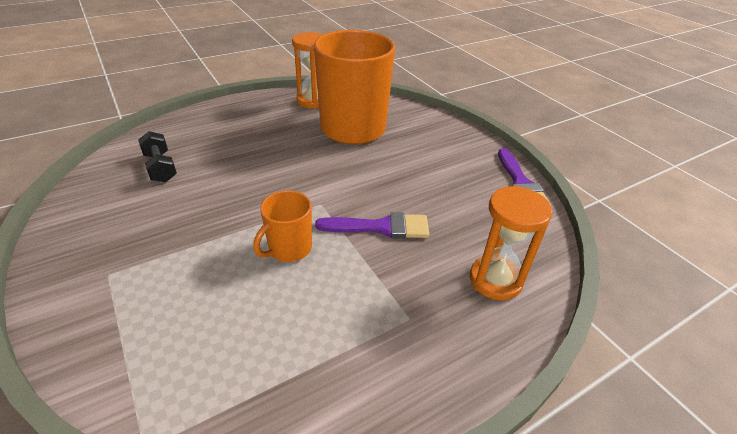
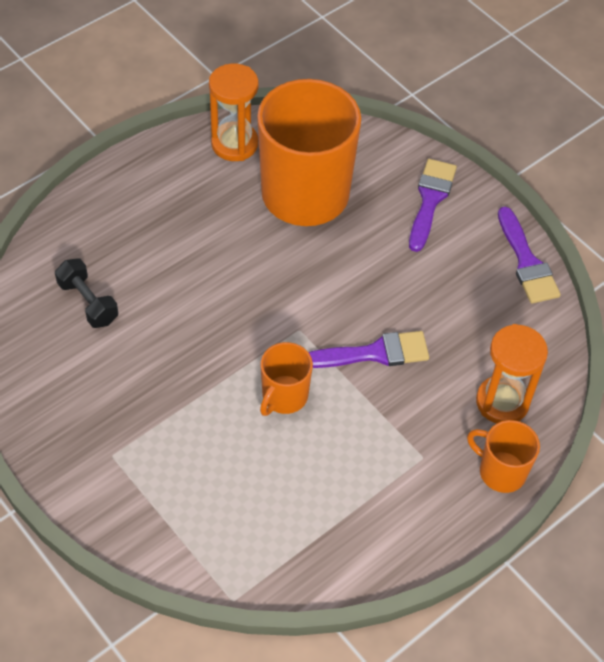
camera: 10 degrees left, 15 degrees up
(446, 141) = (430, 200): none -> purple brush
(490, 344) = (500, 471): none -> orange mug

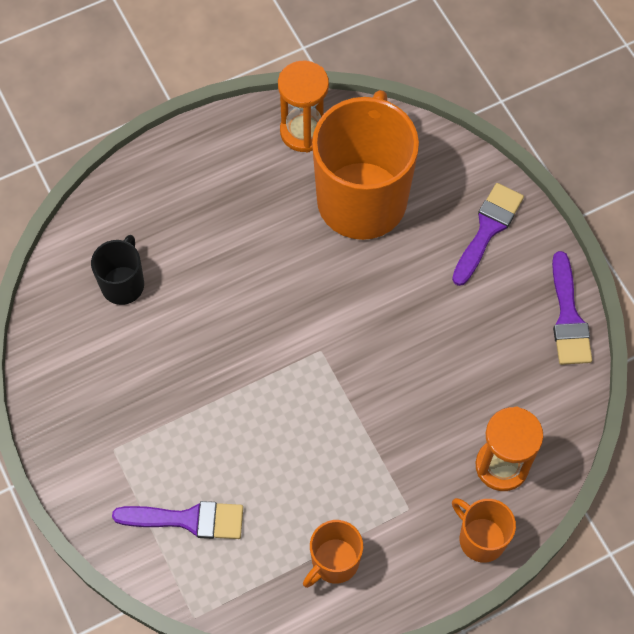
camera: 15 degrees right, 10 degrees up
(88, 302) = (123, 284): black dumbbell -> black mug
(284, 396) = (289, 419): orange mug -> orange mug (334, 562)
(375, 353) = (389, 389): purple brush -> purple brush (188, 519)

